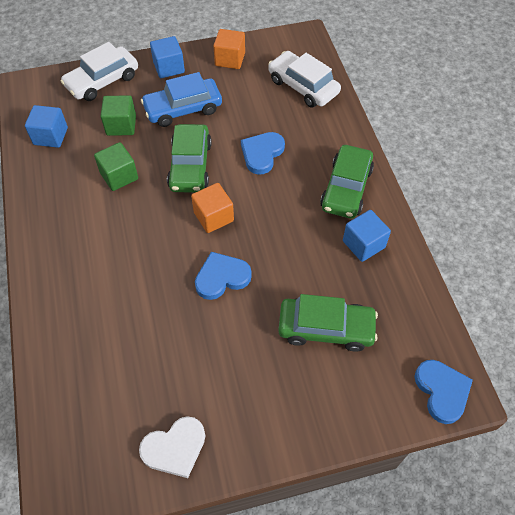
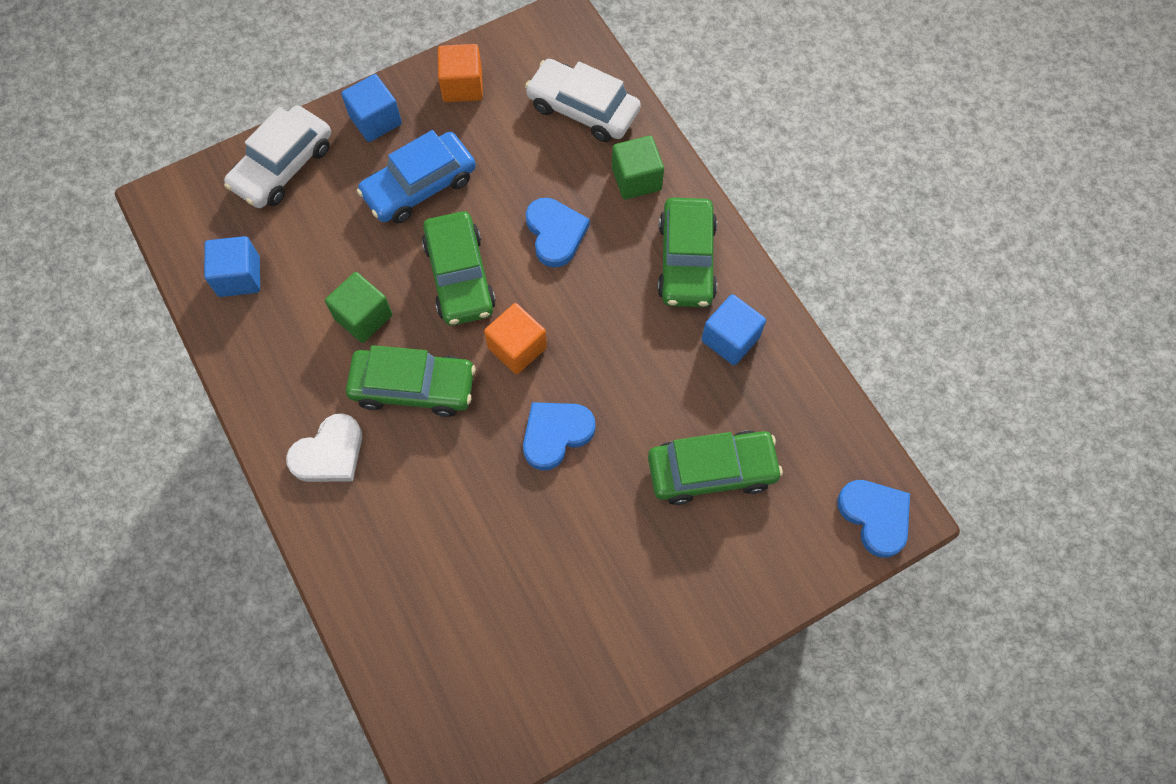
camera: 15 degrees left, 10 degrees up
(121, 125) = (337, 234): green cube -> green cube (636, 179)
(136, 225) = (413, 387): none -> green car
(175, 448) = (567, 678): white heart -> white heart (329, 453)
(262, 154) = (555, 233): blue heart -> blue heart turned 150 degrees clockwise

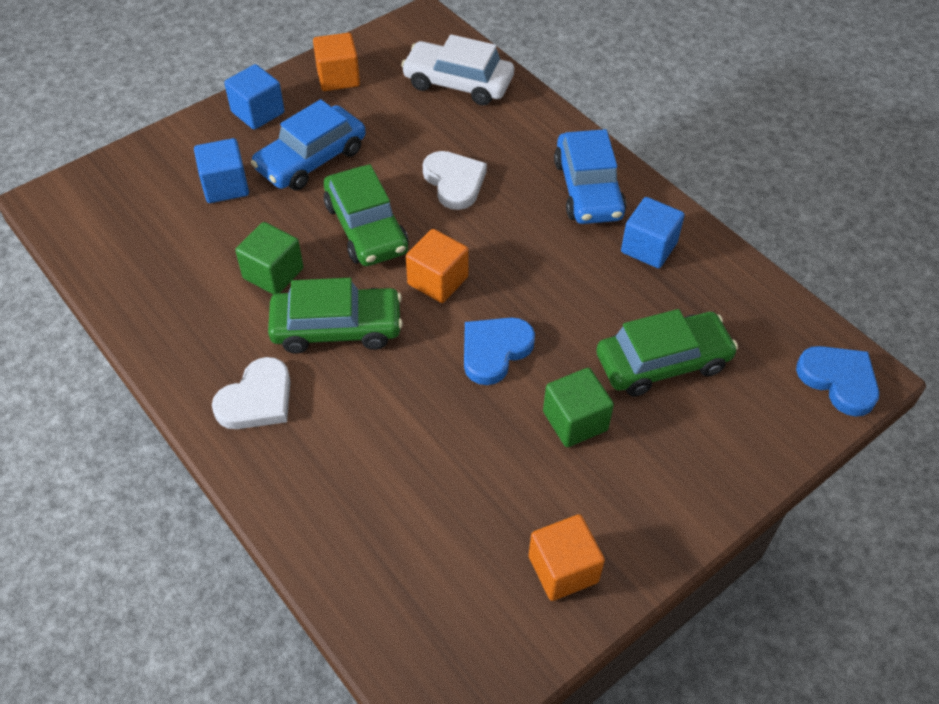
camera: 10 degrees left, 15 degrees down
(239, 276) = (137, 254): blue cube -> blue cube (225, 186)
(283, 166) = (170, 158): white car -> none
(555, 233) = (454, 182): blue heart -> white heart
(571, 668) = (563, 569): none -> orange cube
(636, 179) = (522, 131): green cube -> green cube (575, 421)
(686, 260) = (588, 189): green car -> blue car

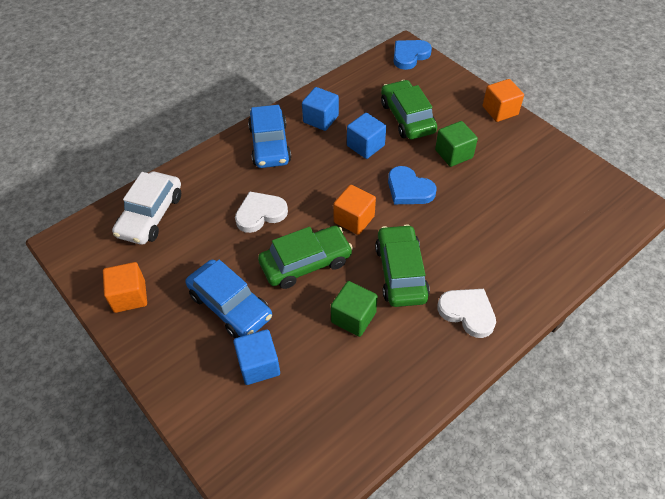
camera: 90 degrees left, 0 degrees up
(258, 112) = (167, 353): blue cube -> blue cube (365, 146)
(563, 569) = (546, 160): orange cube -> orange cube (500, 110)
(588, 189) = (270, 145): blue car -> blue car turned 90 degrees clockwise

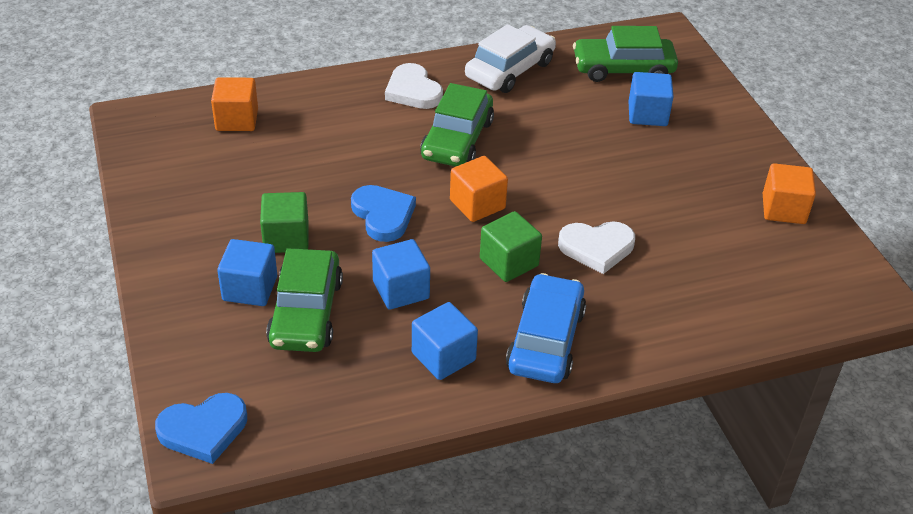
camera: 160 degrees left, 10 degrees down
(150, 215) = (751, 293): white car -> white car (510, 70)
(230, 306) = (664, 167): blue car -> none
(306, 263) = (561, 179): green car -> green car (623, 69)
(353, 317) = (532, 120): green cube -> green cube (509, 262)
(447, 119) = (250, 288): none -> blue cube
(500, 110) = (160, 275): orange cube -> orange cube (237, 120)

